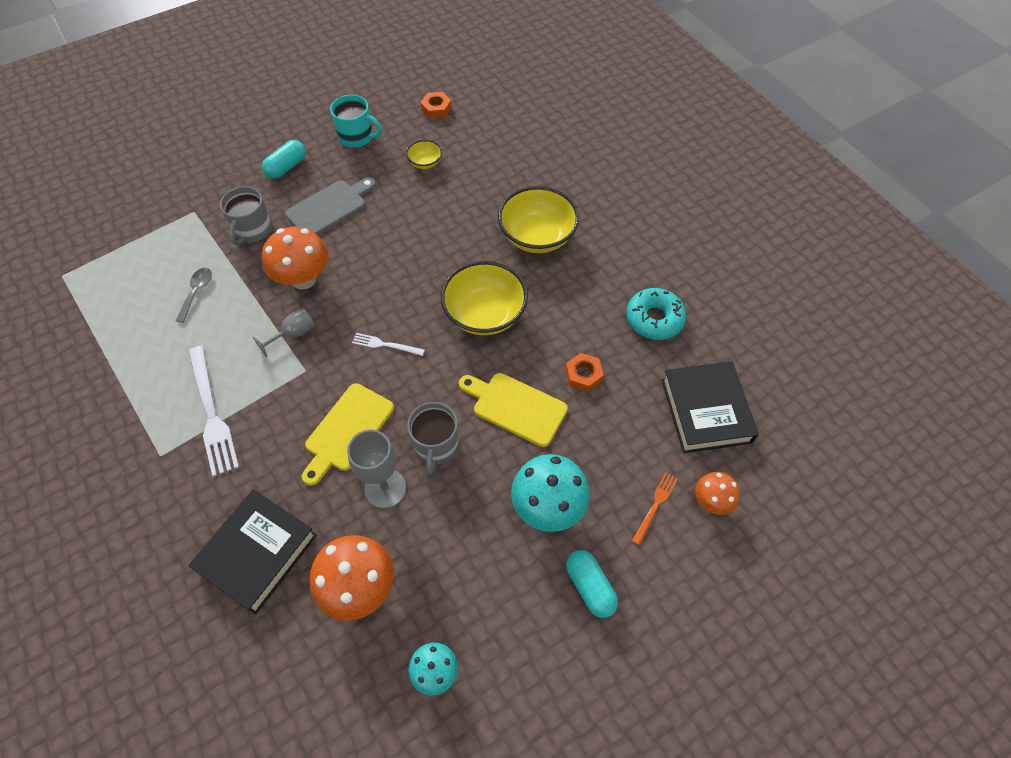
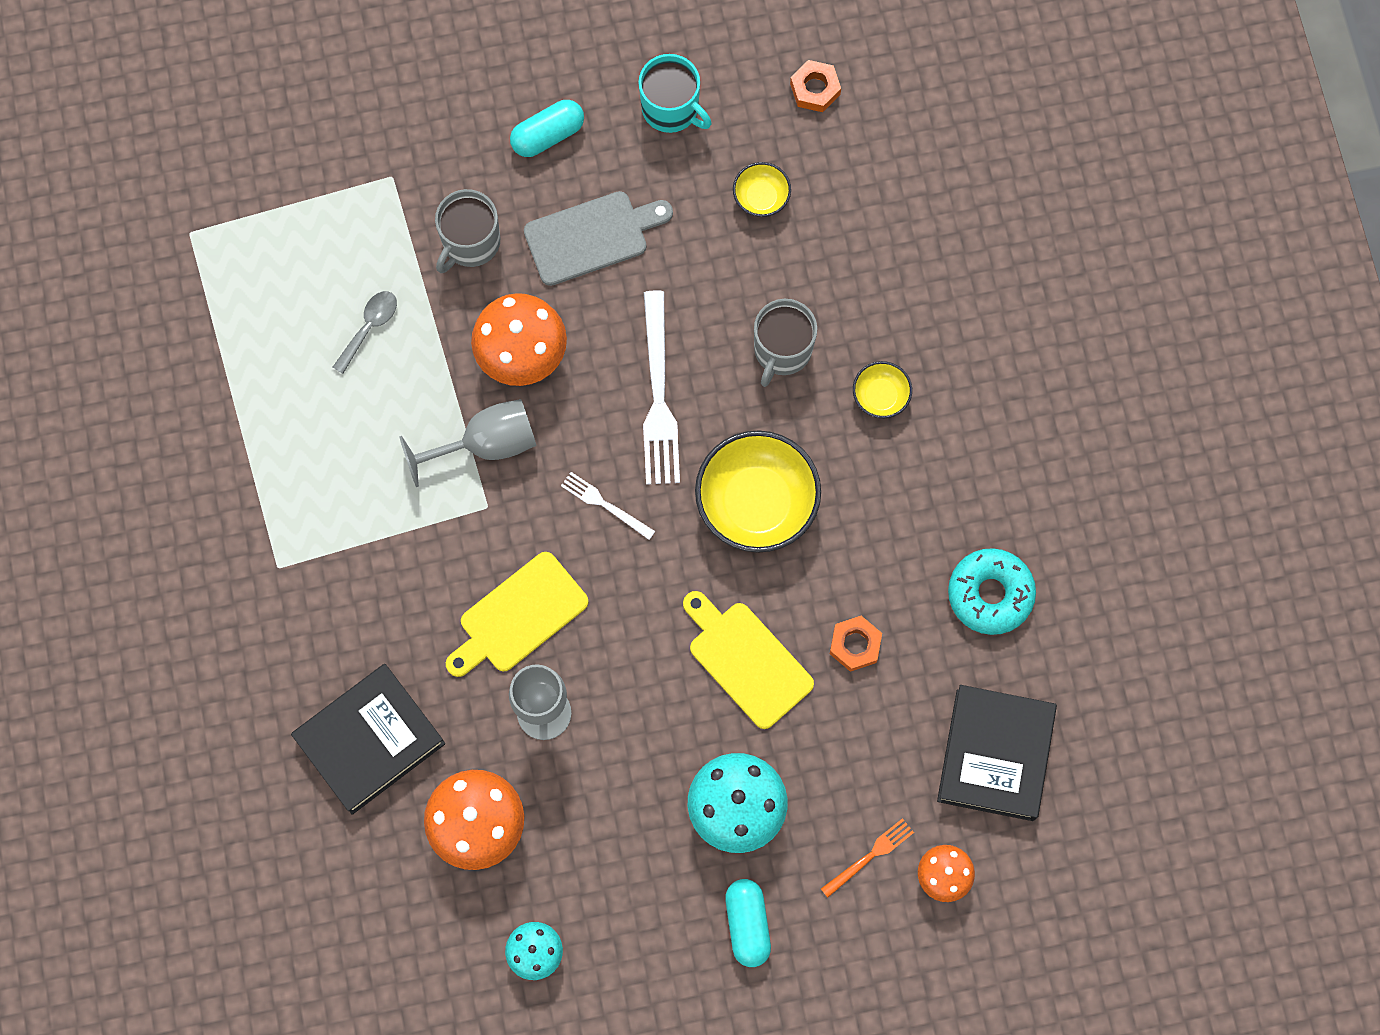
camera: 20 degrees right, 15 degrees up
(211, 413) = (353, 529): white fork -> white fork (658, 395)
(294, 334) = (486, 444): grey goblet -> grey goblet, size x1.57
(436, 446) = (625, 678): grey mug -> grey mug (782, 350)
(537, 236) = (880, 396): yellow bowl -> yellow bowl, size x0.48

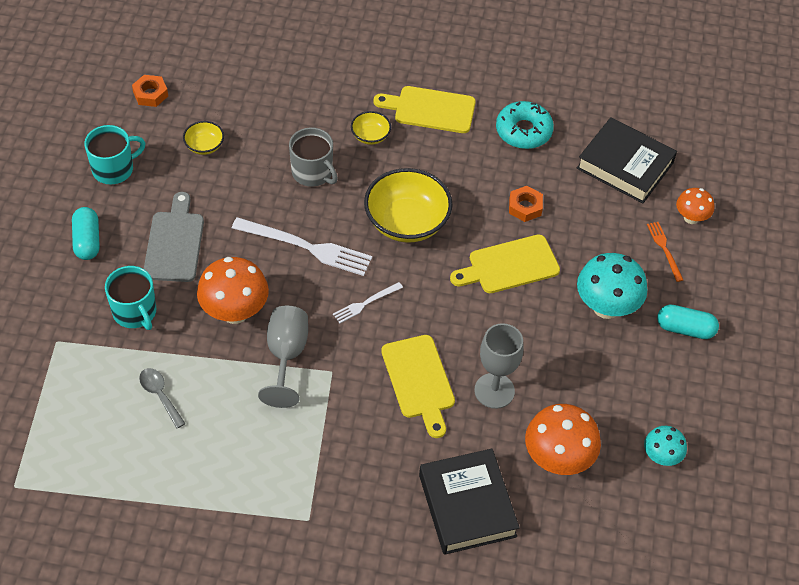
camera: 70 degrees left, 20 degrees down
(470, 242) = (135, 312): grey mug -> turquoise mug
(967, 454) = (430, 109): none -> yellow cutting board

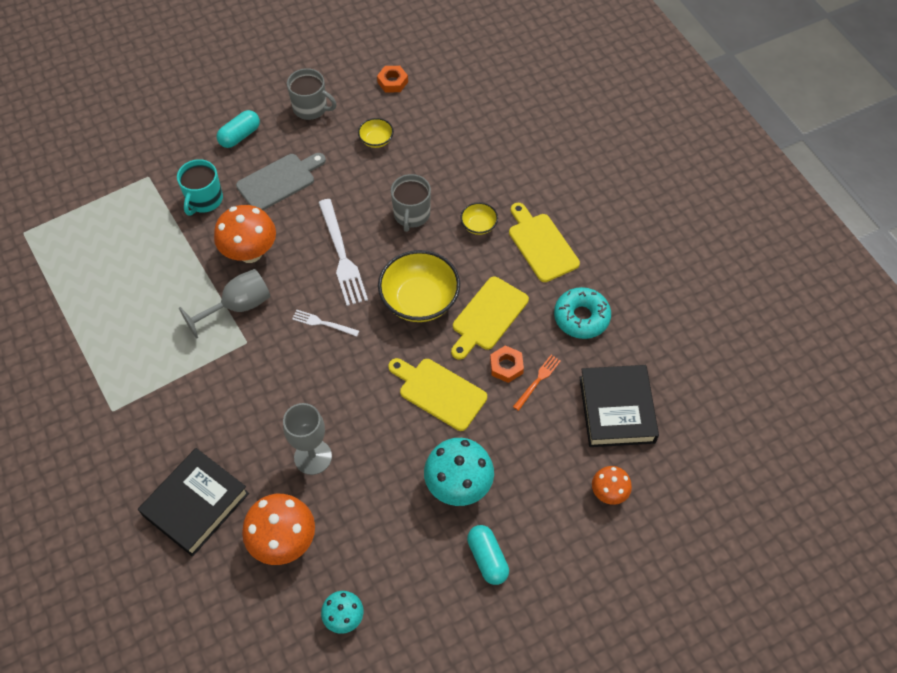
camera: 55 degrees right, 5 degrees up
(114, 169) = (311, 108): turquoise mug -> grey mug
(160, 395) = (149, 259): grey spoon -> none
(419, 381) = (282, 402): yellow cutting board -> yellow cutting board (488, 316)
(664, 249) = (556, 492): orange fork -> orange fork (537, 381)

